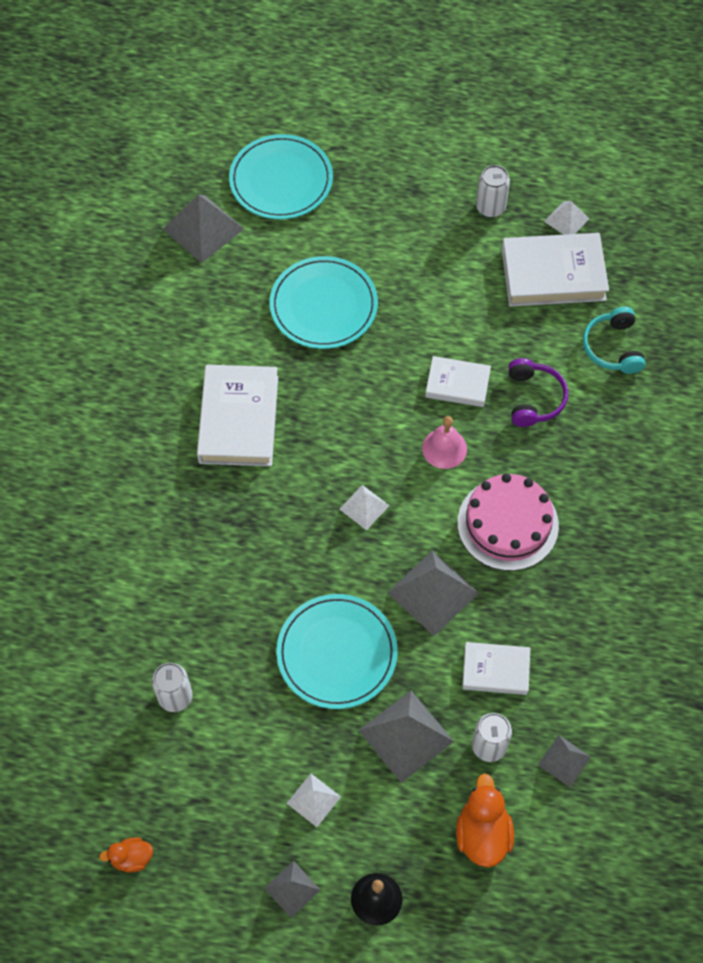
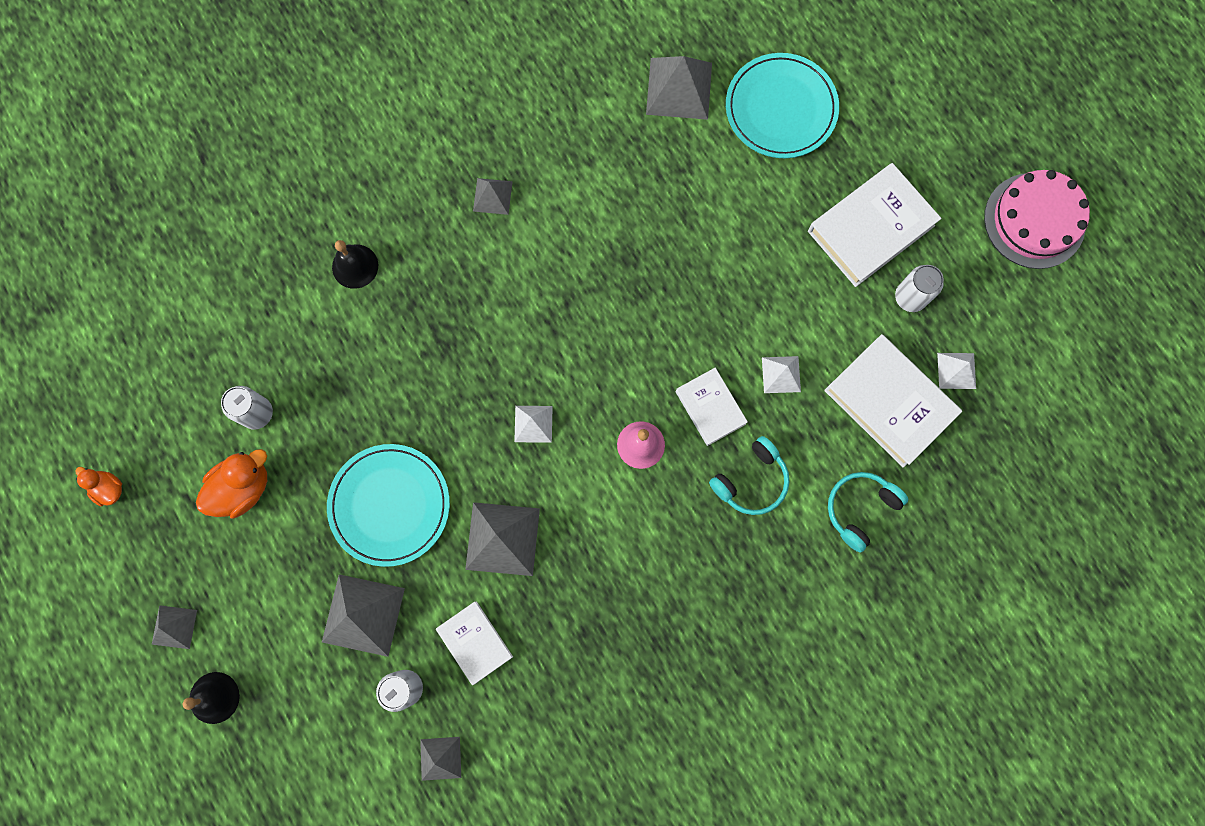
camera: 50 degrees right, 15 degrees up
(125, 539) = (355, 266): none -> black bell
(164, 405) = (492, 196): none -> grey pyramid
(239, 419) = (528, 263): white book -> white book (871, 228)
(313, 800) = (256, 586): white pyramid -> white pyramid (781, 374)
(323, 305) = (690, 241): turquoise plate -> none
(482, 834) = (328, 739): orange duck -> orange duck (242, 488)
(507, 524) = (614, 550): pink cake -> pink cake (1034, 220)
(534, 398) = (751, 481): purple headphones -> turquoise headphones

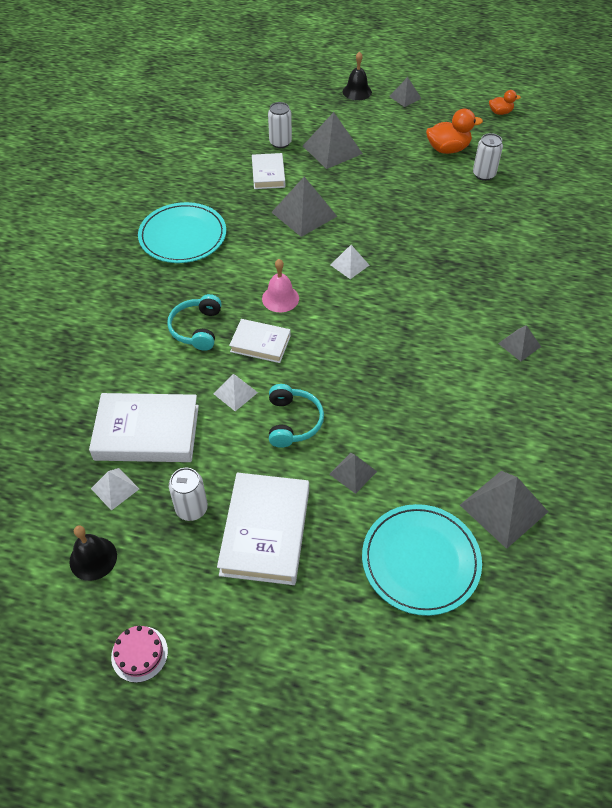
camera: 135 degrees right, 25 degrees down
(242, 488) = (448, 149): orange duck -> orange duck turned 105 degrees counterclockwise
(355, 266) = (534, 257): black bell -> black bell (93, 558)
(390, 505) = (375, 188): turquoise plate -> turquoise plate (183, 236)
(440, 758) = (235, 134): grey pyramid -> grey pyramid (353, 472)
(475, 642) = (268, 174): white book -> white book turned 75 degrees clockwise
(860, 509) = (114, 363): turquoise headphones -> turquoise headphones (293, 422)
(1034, 220) = (139, 654): pink cake -> pink cake, size x0.50

